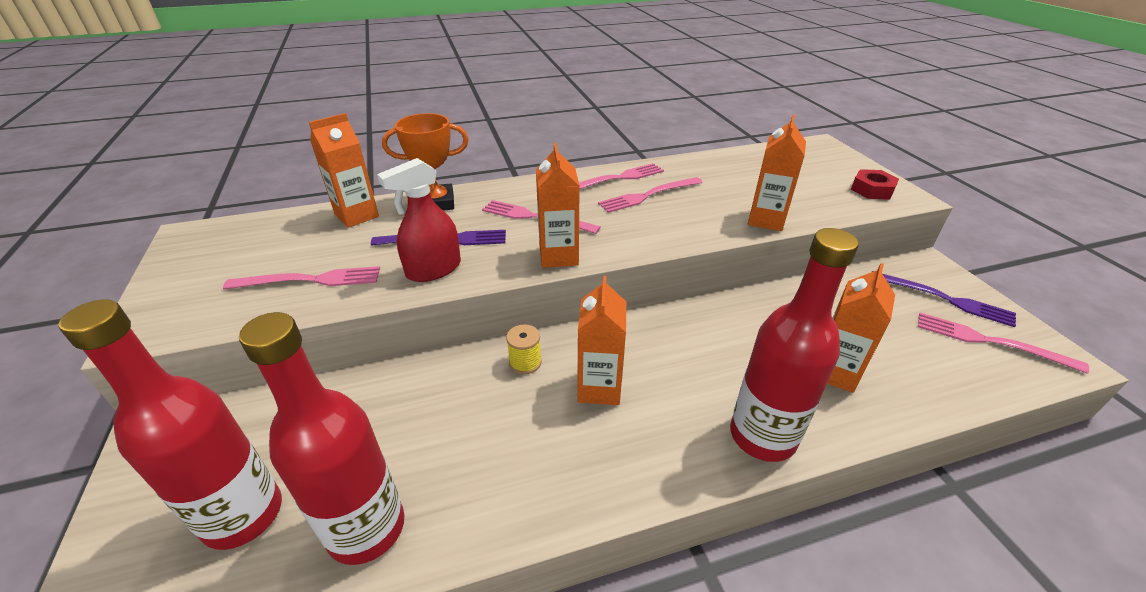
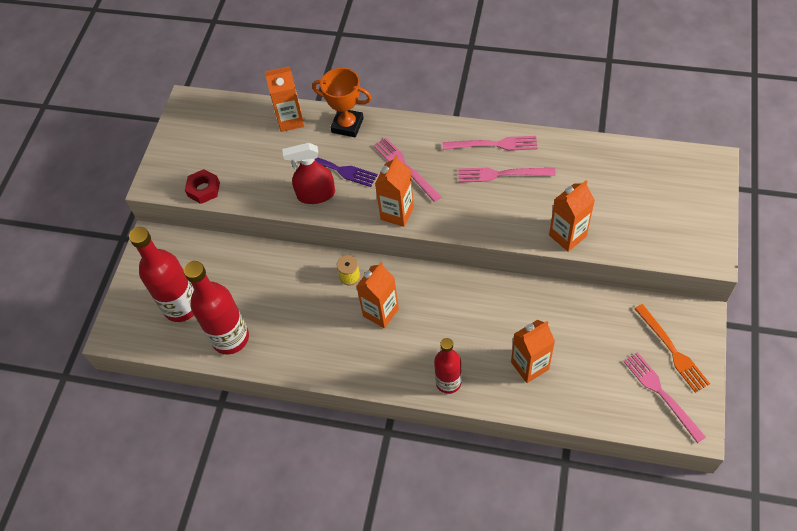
camera: 35 degrees right, 20 degrees up
(310, 280) = (244, 175): pink fork -> none
(762, 436) = (448, 382): red bottle -> red bottle, size x0.63
(872, 190) = (690, 237): red nut -> red nut (203, 189)
(945, 299) = (672, 350): purple fork -> orange fork

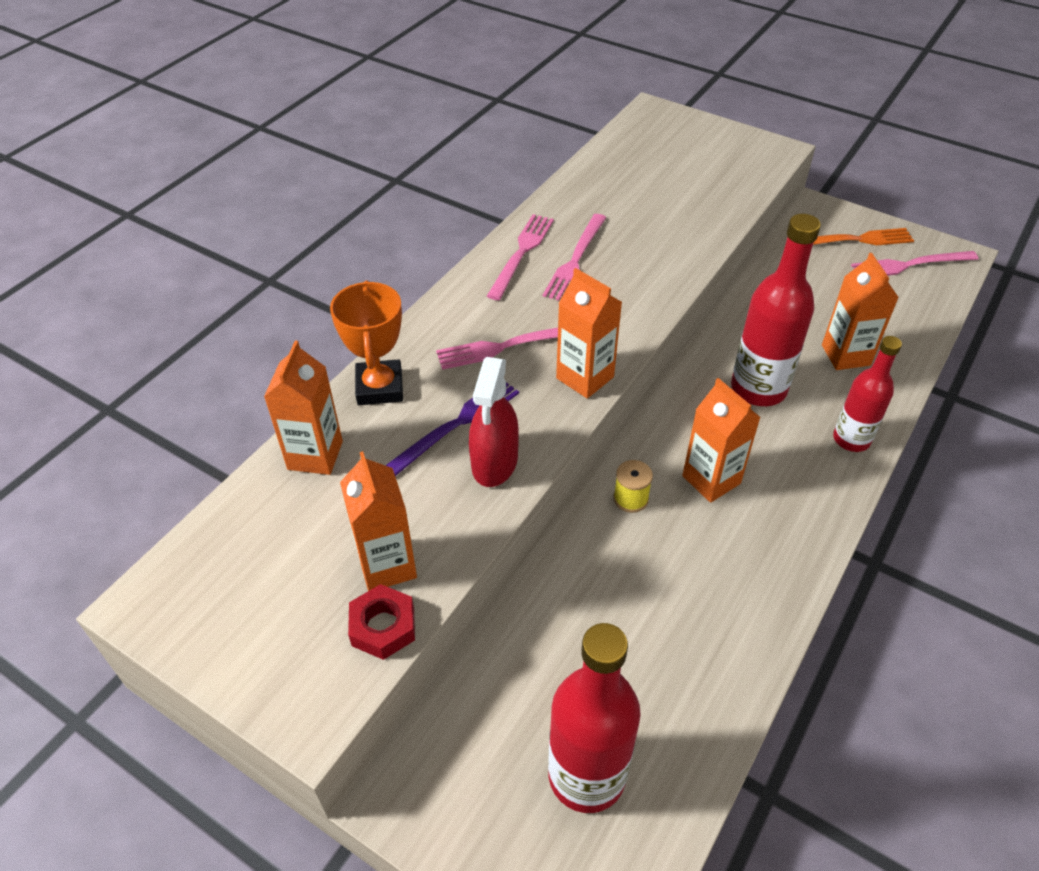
camera: 75 degrees left, 10 degrees down
(230, 338) = (687, 705): red bottle -> red bottle (758, 389)
(347, 125) = (379, 387): orange trophy -> orange trophy turned 45 degrees counterclockwise
(567, 236) = (702, 236): orange carton -> orange carton (387, 565)

